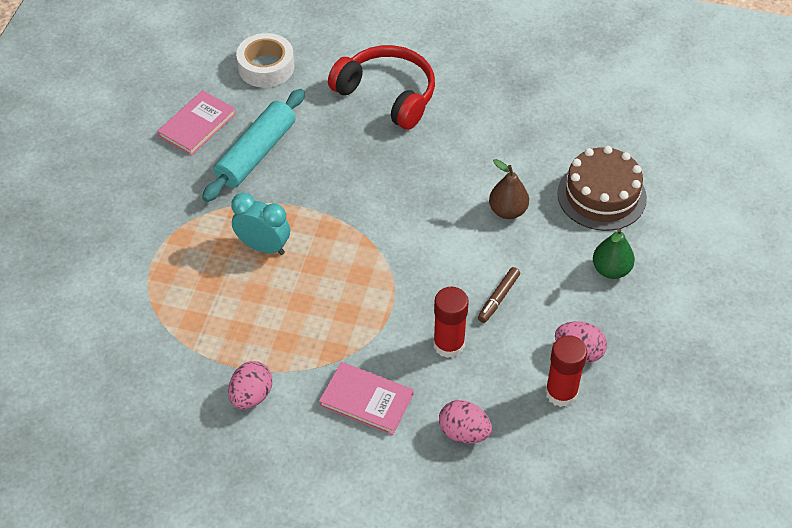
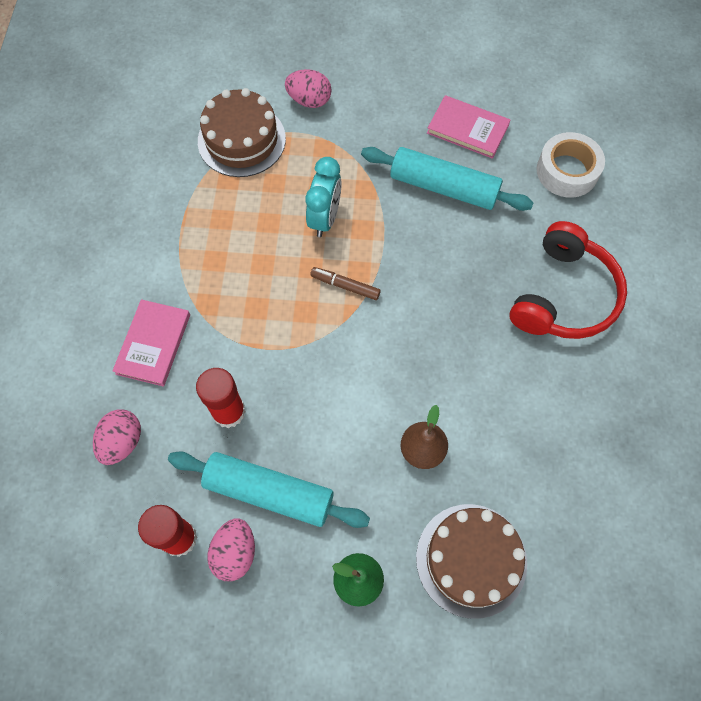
camera: 80 degrees right, 15 degrees up
(147, 304) = (241, 140): none -> brown cake
(251, 396) = (150, 244): pink egg -> pink egg (309, 100)
(498, 298) = (296, 455): brown marker -> brown marker (345, 286)
(529, 322) = (269, 492): none -> turquoise rolling pin

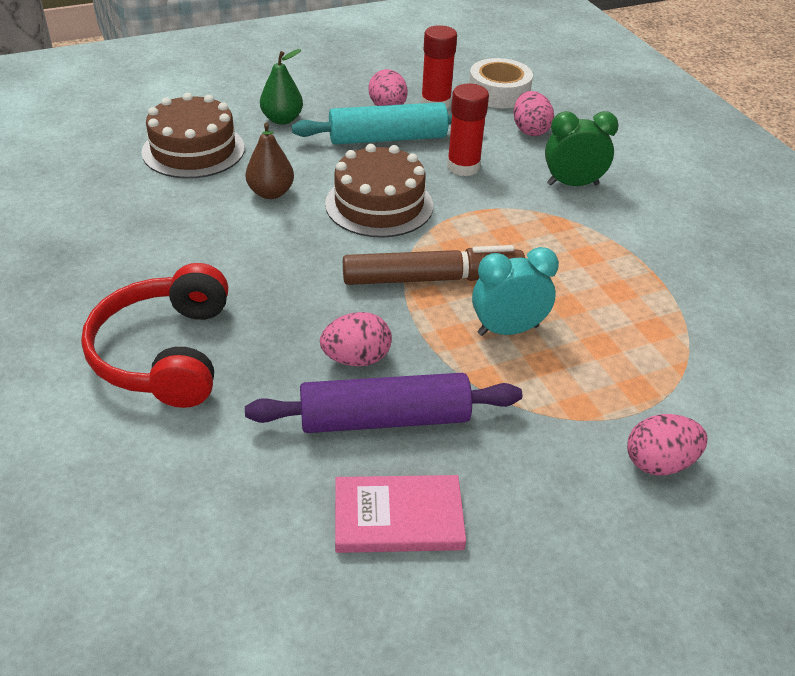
camera: 150 degrees right, 25 degrees down
(153, 344) = (572, 184): pink book -> green clock
(241, 140) = (688, 376): brown cake -> brown cake (379, 204)
(324, 218) = (508, 330): turquoise clock -> turquoise clock turned 90 degrees clockwise
(345, 286) = (432, 279): brown marker -> brown marker, size x2.02
(438, 237) = (356, 359): none -> pink egg
(443, 187) = (385, 419): turquoise rolling pin -> purple rolling pin
(567, 171) = (208, 513): white tape -> white tape (499, 93)

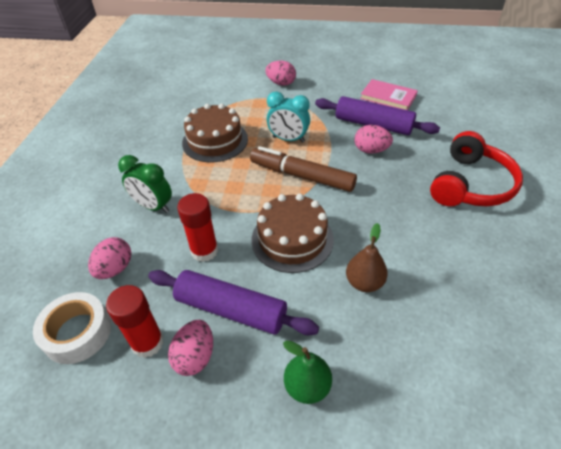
camera: 145 degrees left, 5 degrees up
(193, 150) = (414, 372): brown cake -> brown cake (215, 141)
(388, 138) = (231, 309): turquoise rolling pin -> purple rolling pin

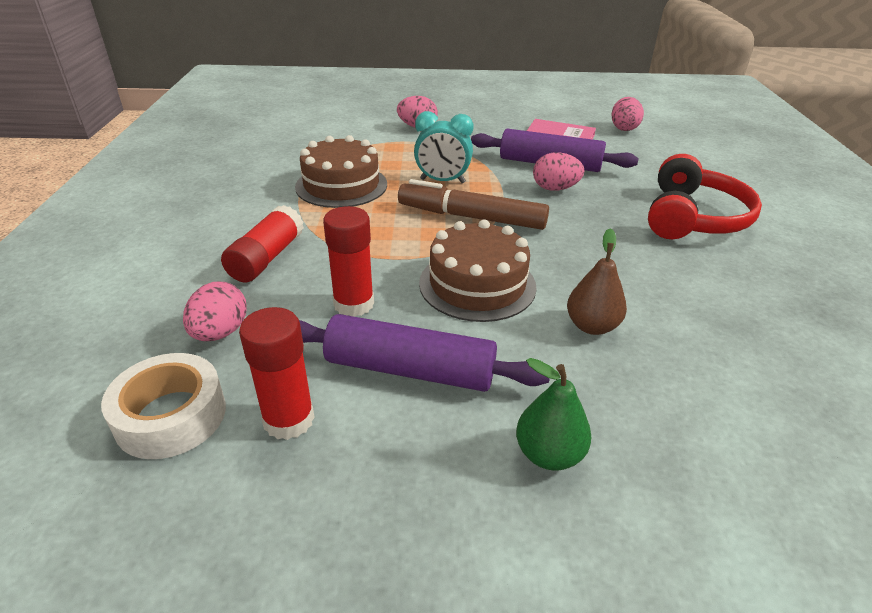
camera: 10 degrees left, 10 degrees down
(153, 206) = (266, 258): green clock -> red glue stick
(195, 356) = (368, 431): pink egg -> pink egg (623, 128)

